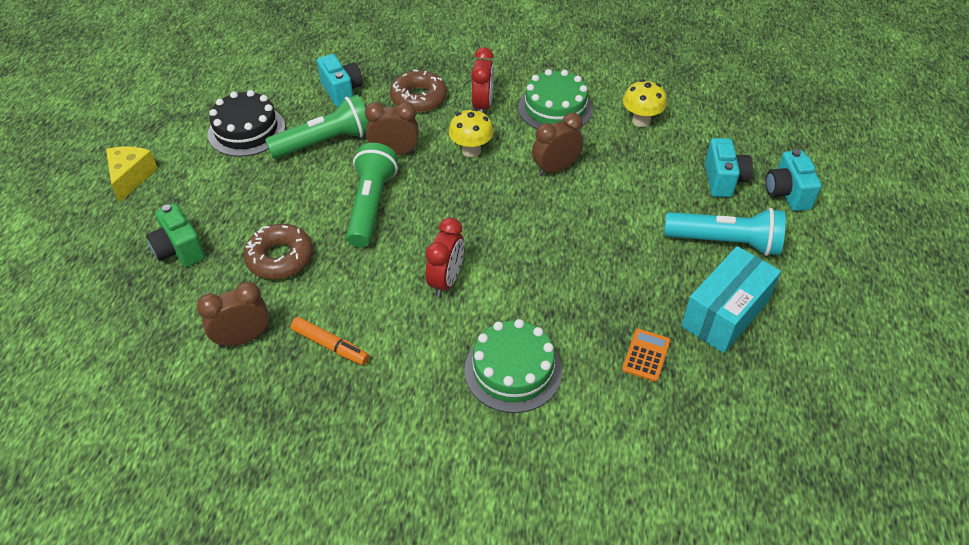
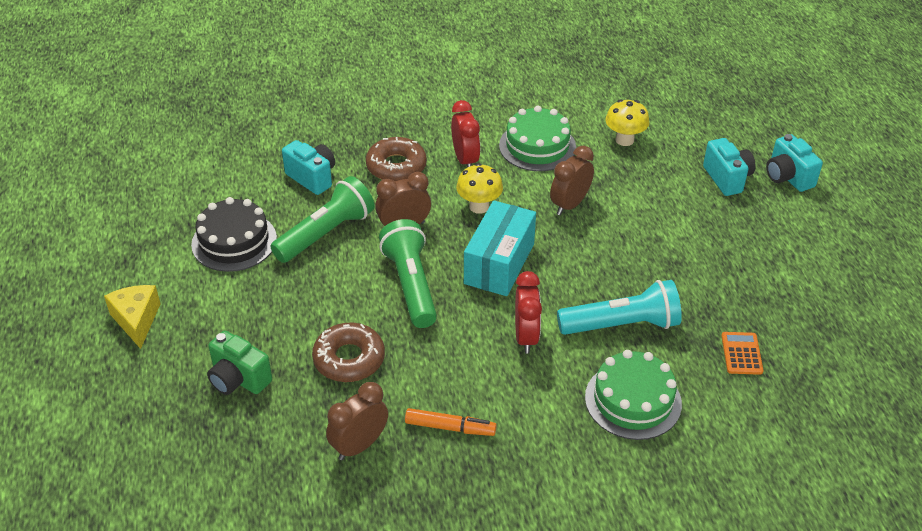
camera: 20 degrees left, 5 degrees down
(725, 242) = (757, 235): turquoise flashlight -> turquoise flashlight (621, 325)
(725, 313) = (789, 298): turquoise box -> turquoise box (499, 263)

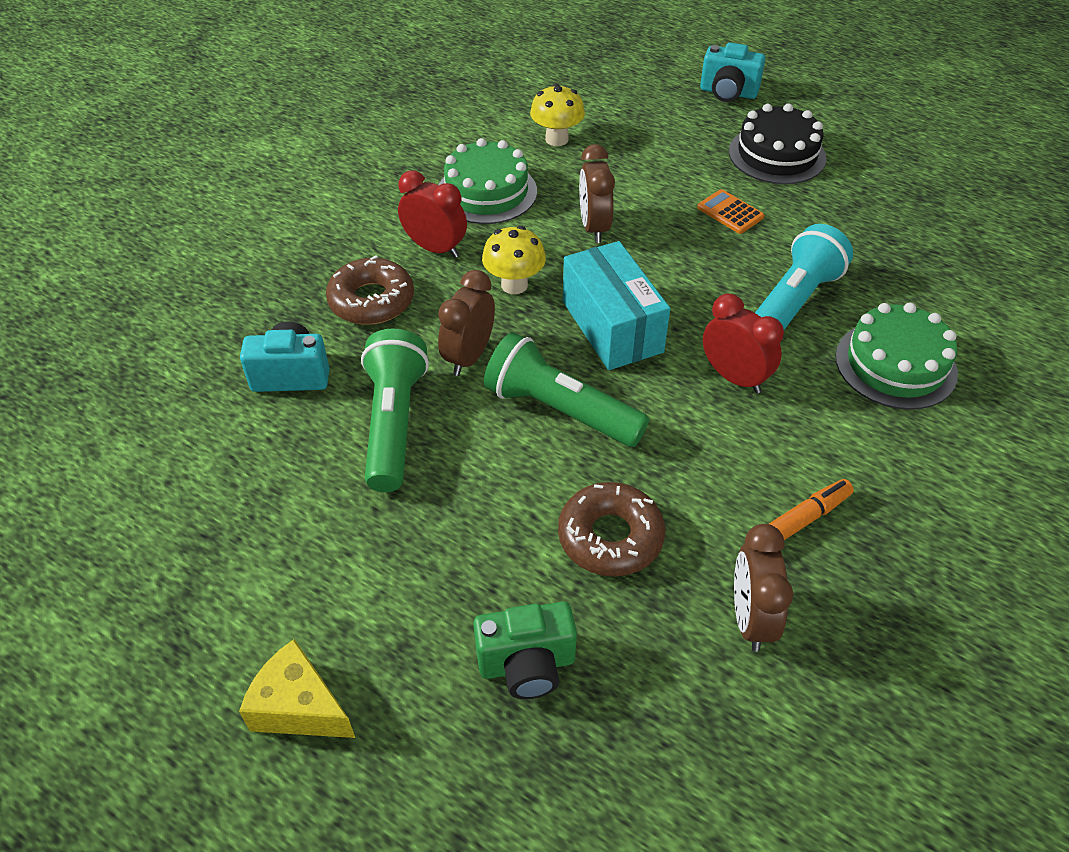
camera: 45 degrees left, 5 degrees up
(234, 241) = (295, 512): black cake -> black cake (777, 155)
(727, 178) = (686, 122): turquoise camera -> none
(741, 353) = (907, 260): orange calculator -> orange calculator (730, 212)

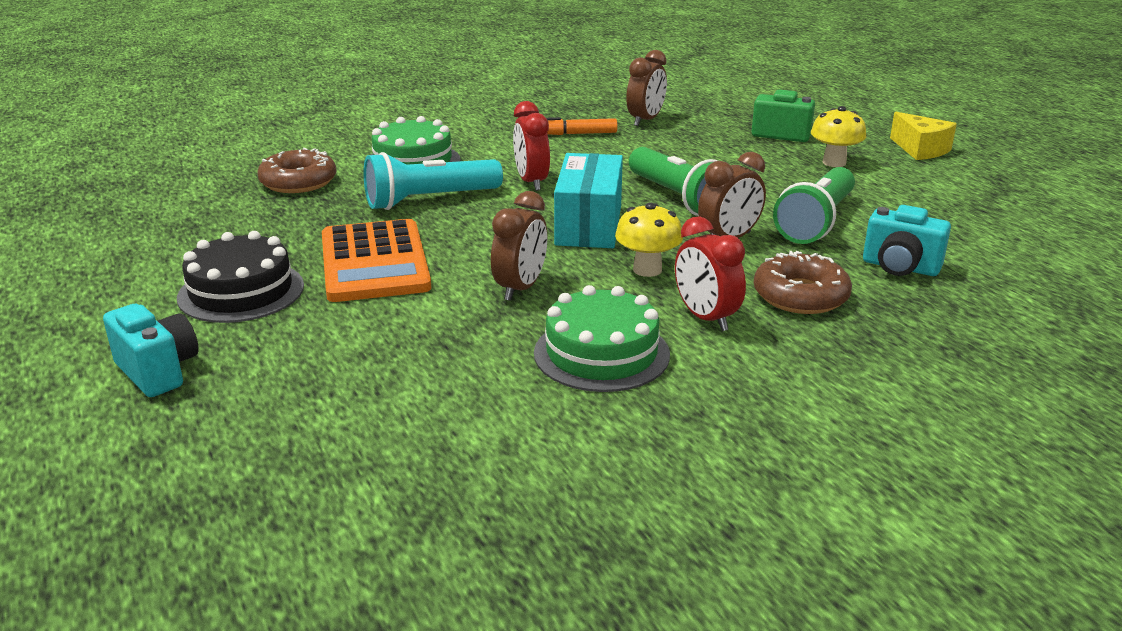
camera: 150 degrees left, 20 degrees down
(556, 139) = (450, 386): yellow mushroom -> yellow mushroom (834, 162)
(610, 537) = (696, 153): brown donut -> brown donut (298, 182)
(730, 212) = (374, 262): orange calculator -> orange calculator, size x2.24

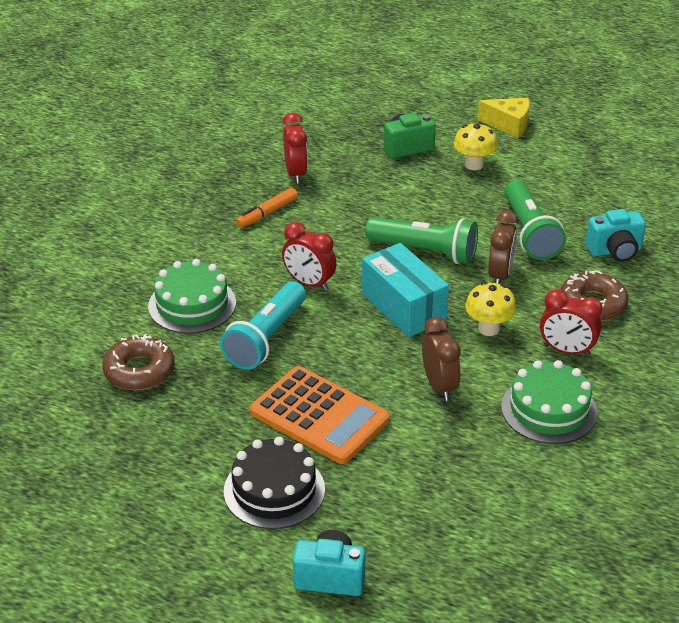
camera: 40 degrees left, 10 degrees up
(645, 120) = (295, 173): brown clock -> red clock

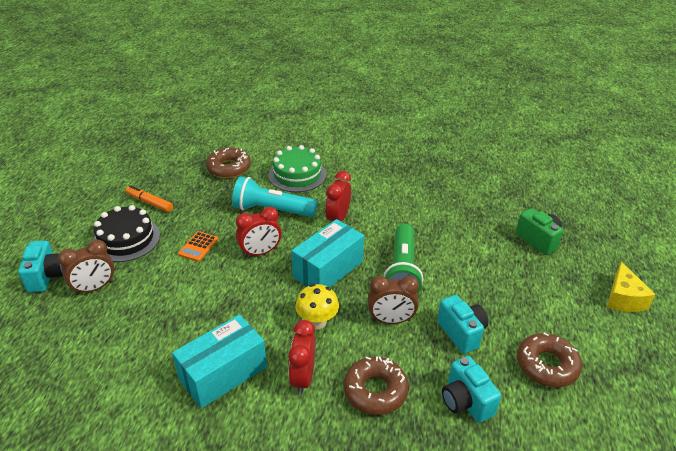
camera: 75 degrees right, 0 degrees up
(267, 213) = (408, 186): orange marker -> orange marker (149, 202)
(295, 173) = (464, 190): red clock -> red clock (260, 252)
(319, 416) = (198, 247): orange calculator -> orange calculator, size x0.45
(439, 386) = (240, 302): brown clock -> brown clock (94, 288)
(474, 164) = (542, 283): yellow mushroom -> none
(529, 233) = (461, 333): green flashlight -> turquoise camera
(549, 409) = (223, 373): green cake -> turquoise box
(581, 193) = (547, 365): none -> brown donut

